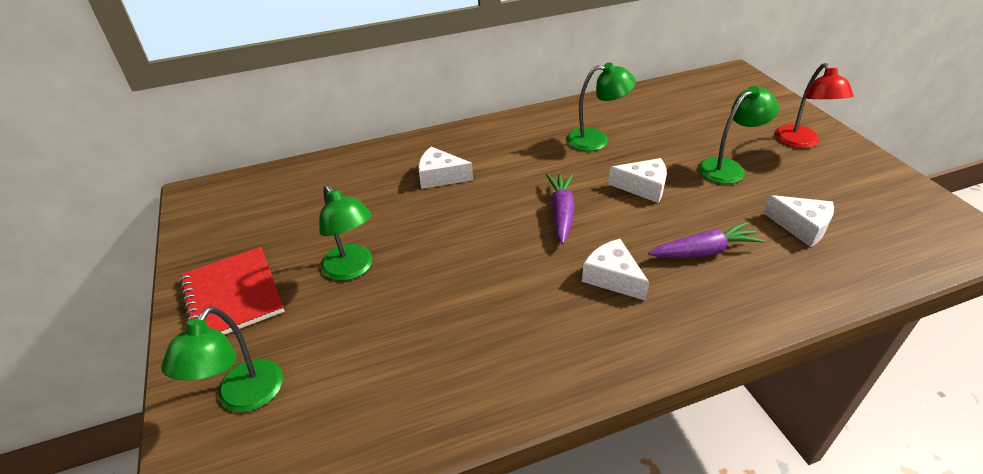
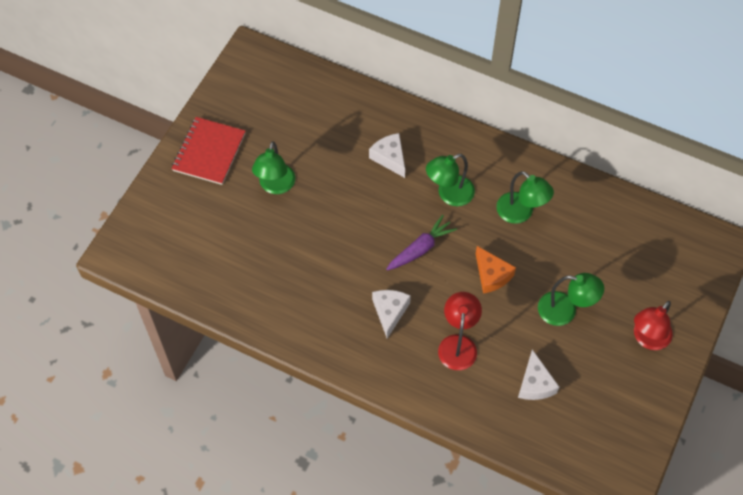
camera: 45 degrees right, 20 degrees up
(243, 397) = (168, 218): green lamp -> green lamp (449, 194)
(643, 187) = (491, 275): white cheese -> orange cheese
(704, 251) = (458, 344): purple carrot -> red lamp

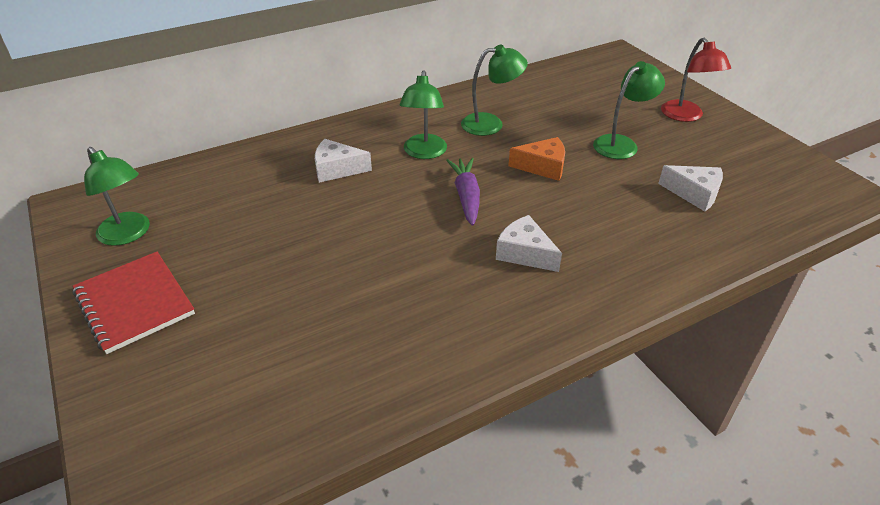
camera: 55 degrees left, 20 degrees down
(275, 186) = (260, 267): green lamp -> green lamp (128, 234)
(458, 344) = (608, 222): red lamp -> none

